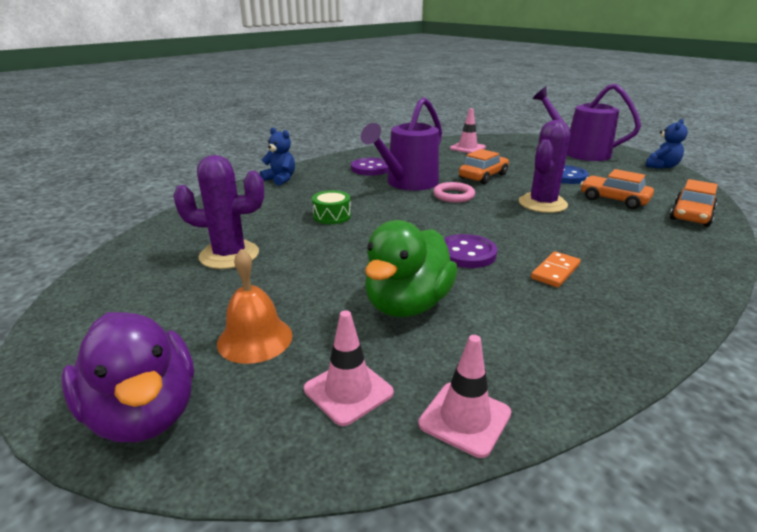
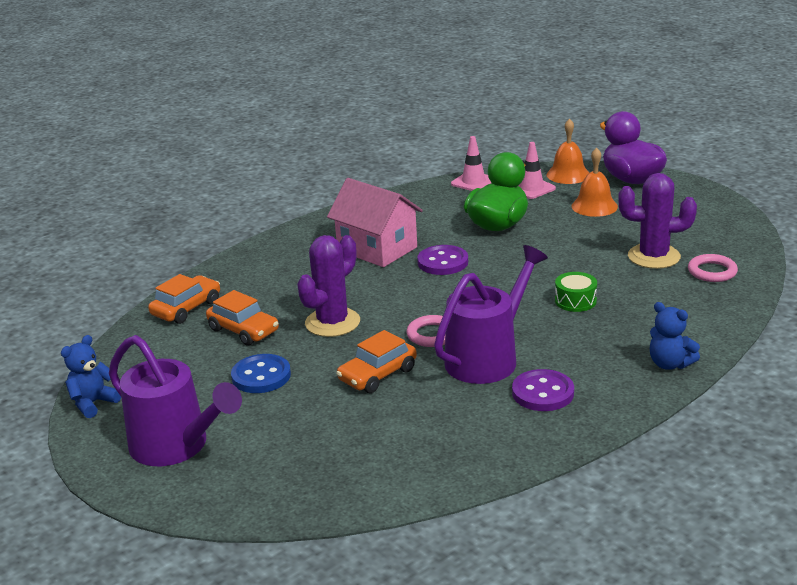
camera: 175 degrees left, 0 degrees up
(184, 238) = (712, 272): none -> pink ring
(263, 439) = (568, 174): none -> orange bell
(467, 148) = (367, 462): pink traffic cone -> none
(555, 271) = (377, 249): orange domino -> pink house

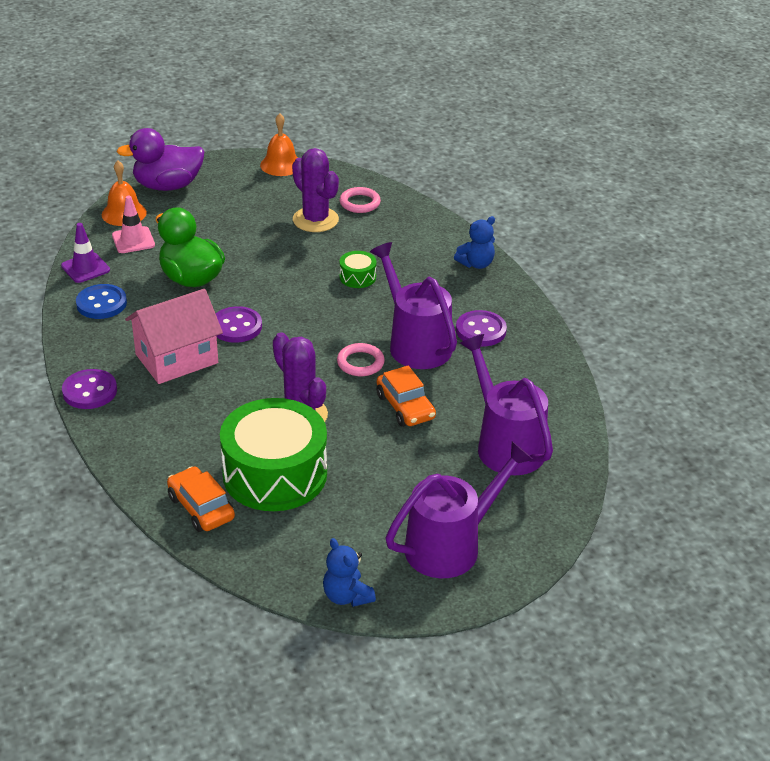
camera: 75 degrees left, 10 degrees up
(243, 330) = (275, 474): orange car -> green drum
(261, 376) = (366, 475): blue button -> blue button (101, 303)
(311, 227) = (90, 391): none -> purple button
(350, 449) = (505, 444): none -> purple watering can
(473, 182) = (85, 268): pink traffic cone -> purple traffic cone
(594, 206) = (201, 219): orange bell -> orange bell (281, 165)
(654, 257) = (315, 220): purple cactus -> purple cactus turned 60 degrees counterclockwise

